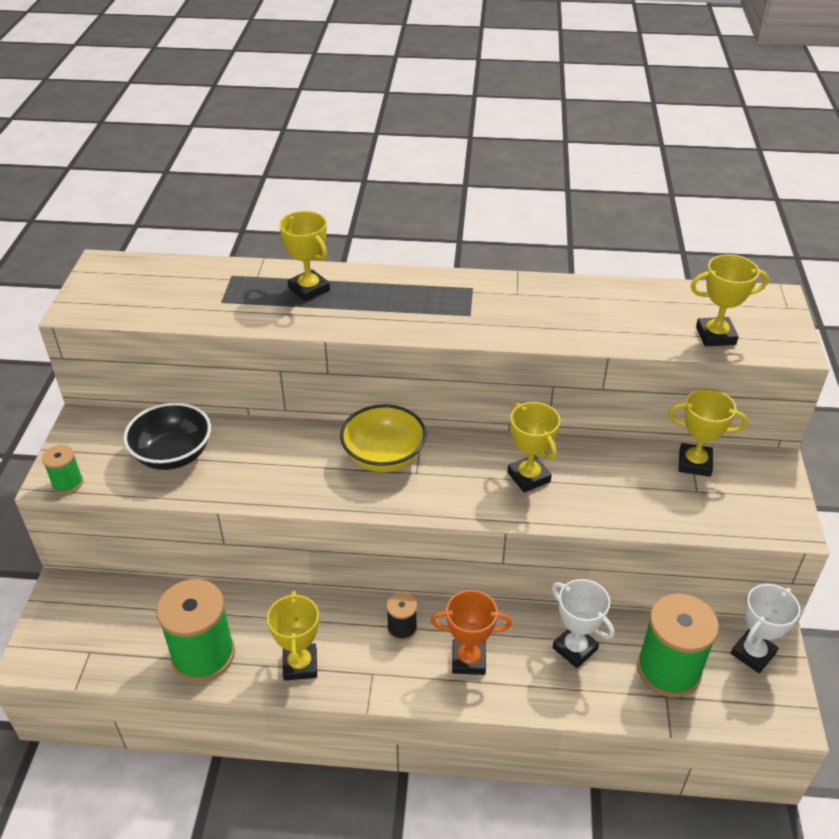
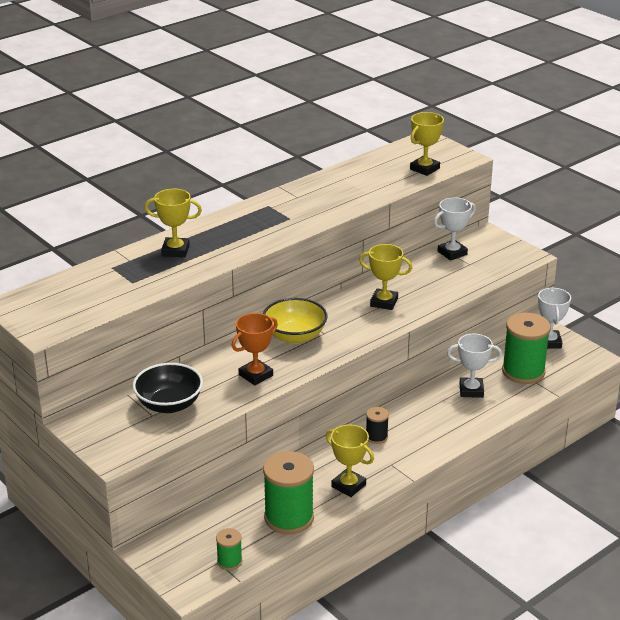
camera: 45 degrees left, 10 degrees down
(68, 483) = (127, 454): green spool -> green spool (229, 561)
(468, 660) = (429, 427): orange trophy -> orange trophy (256, 375)
(694, 463) = (452, 253): yellow trophy -> white trophy

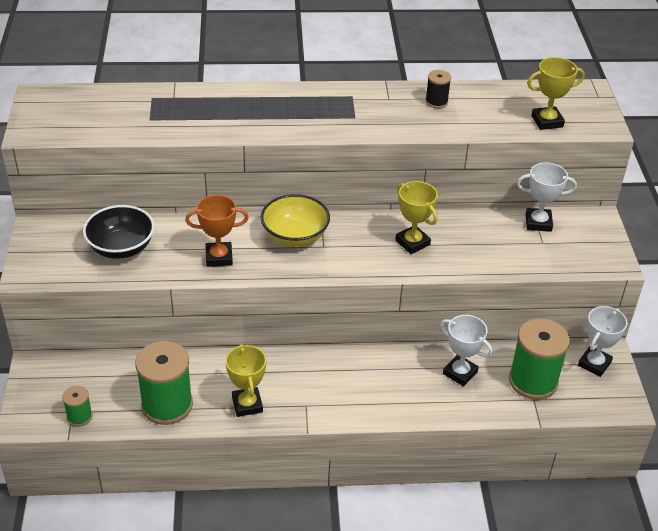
camera: 35 degrees right, 10 degrees up
(175, 250) = (220, 105): yellow trophy -> none
(376, 437) = (323, 371): black spool -> black spool (436, 102)

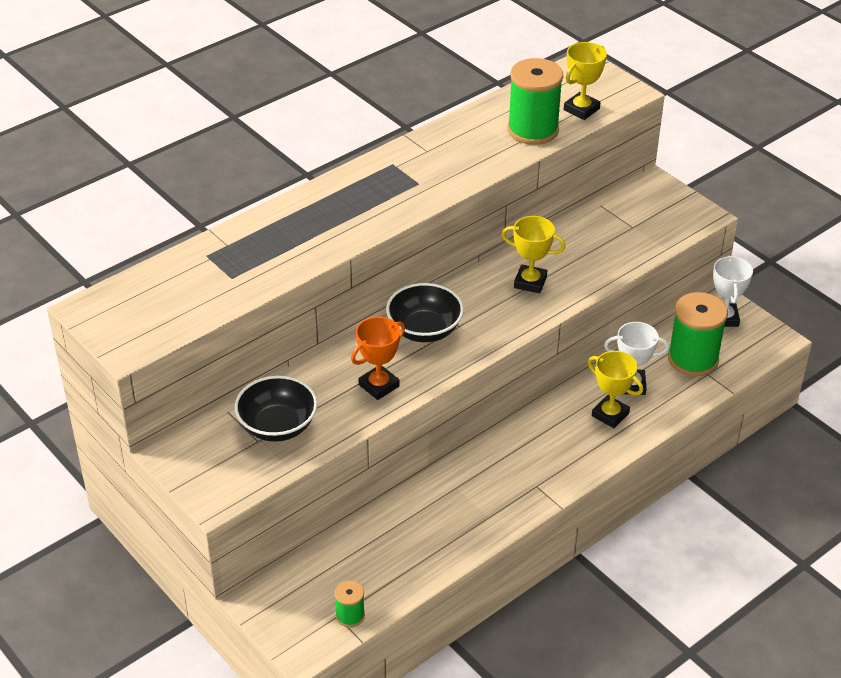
camera: 35 degrees left, 0 degrees up
(167, 405) = (418, 557): green spool -> green spool (533, 130)
(247, 404) = (487, 515): yellow trophy -> yellow trophy (610, 414)
(295, 236) = (424, 330): yellow bowl -> black bowl
(436, 102) = (472, 134): black spool -> none
(538, 223) = (612, 211): white trophy -> none

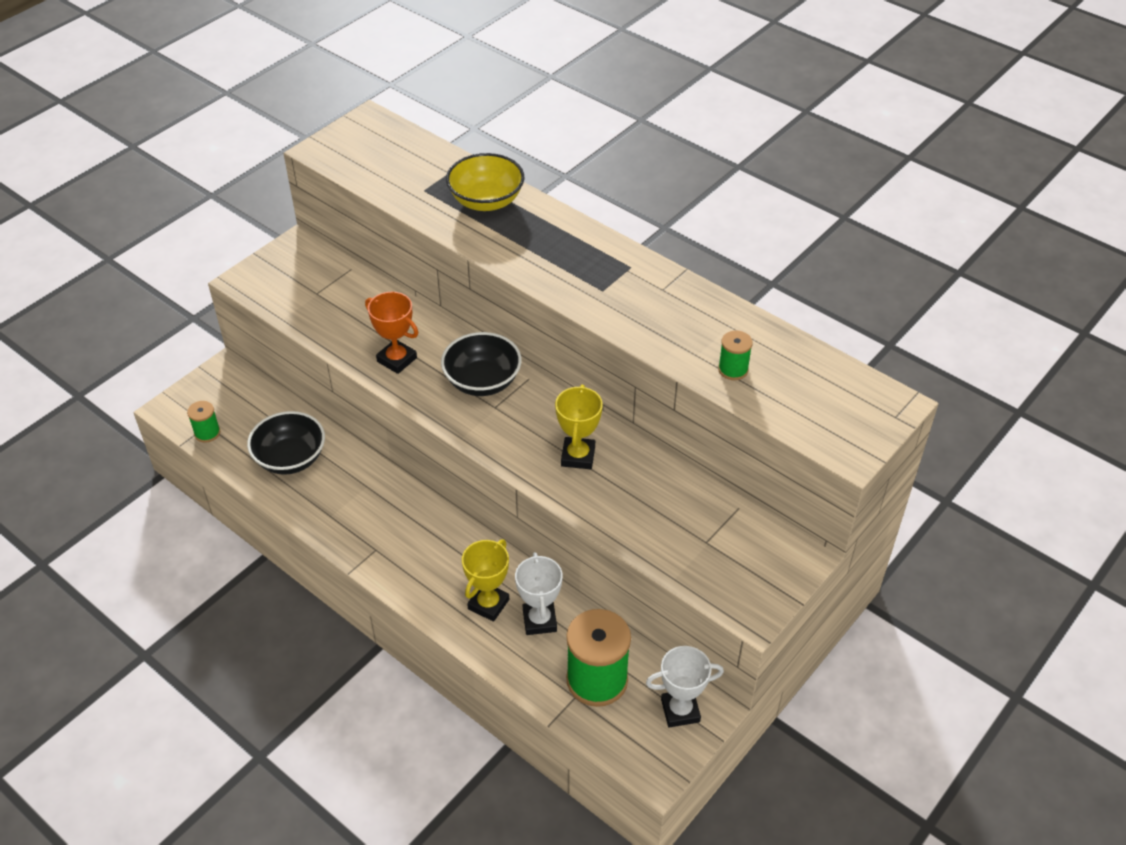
camera: 80 degrees right, 5 degrees up
(266, 238) = (486, 201): none -> yellow bowl
(277, 426) = (335, 302): black bowl -> black bowl (290, 458)
(533, 130) = (733, 369): green spool -> green spool, size x0.49
(581, 109) = (793, 409): yellow trophy -> none

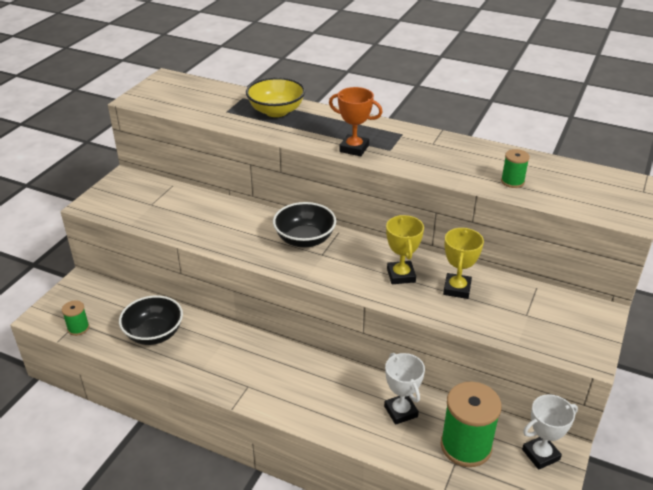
camera: 15 degrees left, 10 degrees down
(397, 360) = (232, 236): orange trophy -> orange trophy (354, 148)
(488, 604) = (355, 408): yellow trophy -> yellow trophy (457, 289)

